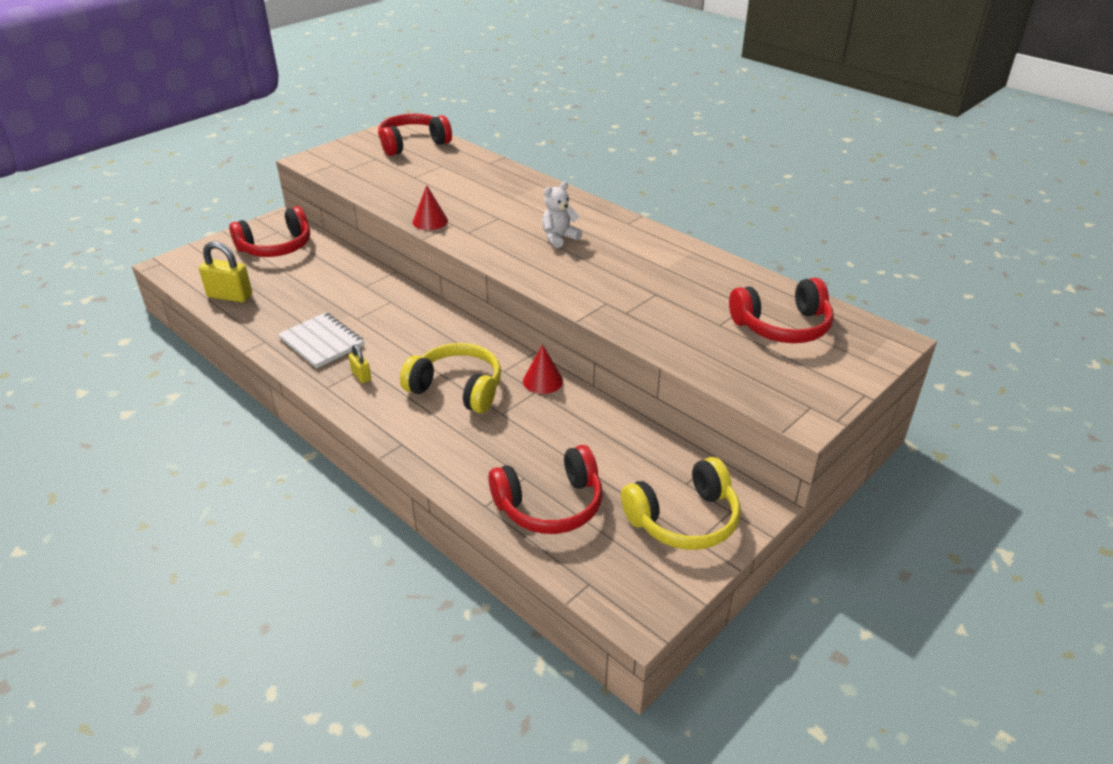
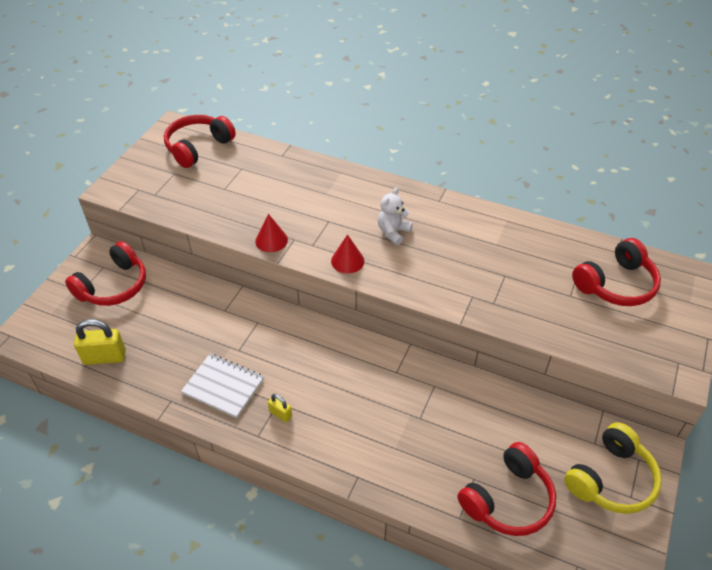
camera: 20 degrees left, 10 degrees up
(457, 388) = (369, 403): yellow headphones -> none
(542, 381) = (433, 373): red cone -> red cone (347, 261)

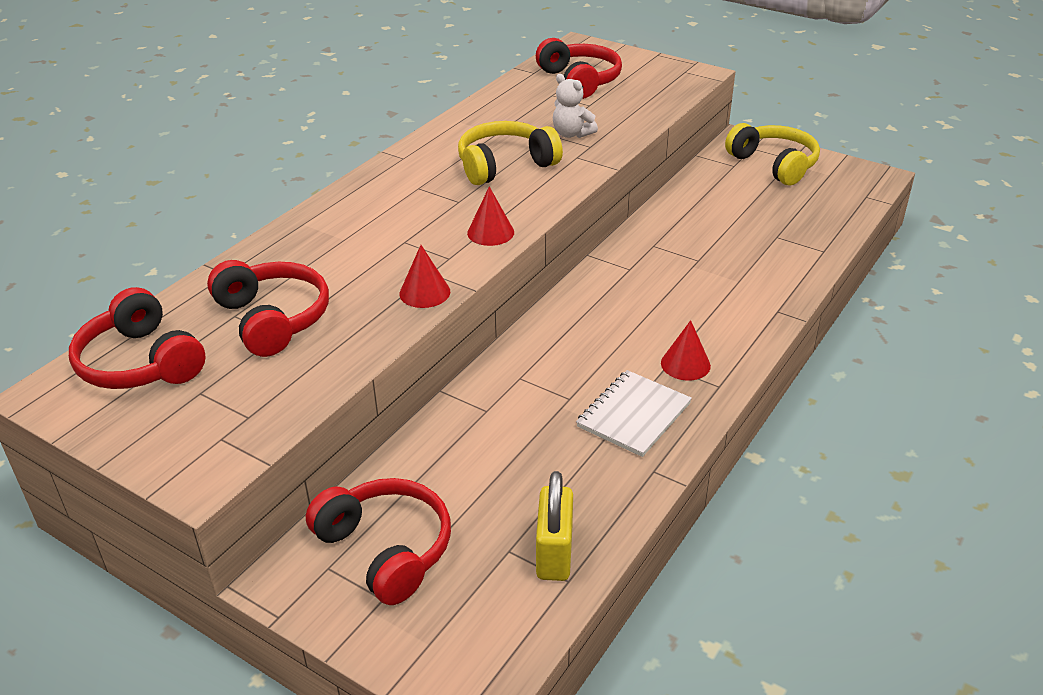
camera: 80 degrees left, 10 degrees down
(280, 414) = (685, 364): yellow padlock -> red cone
(393, 232) = (449, 195): white teddy bear -> white teddy bear (571, 134)
(445, 255) = (505, 165): none -> yellow headphones
(508, 500) = (800, 220): red headphones -> red headphones (273, 319)

